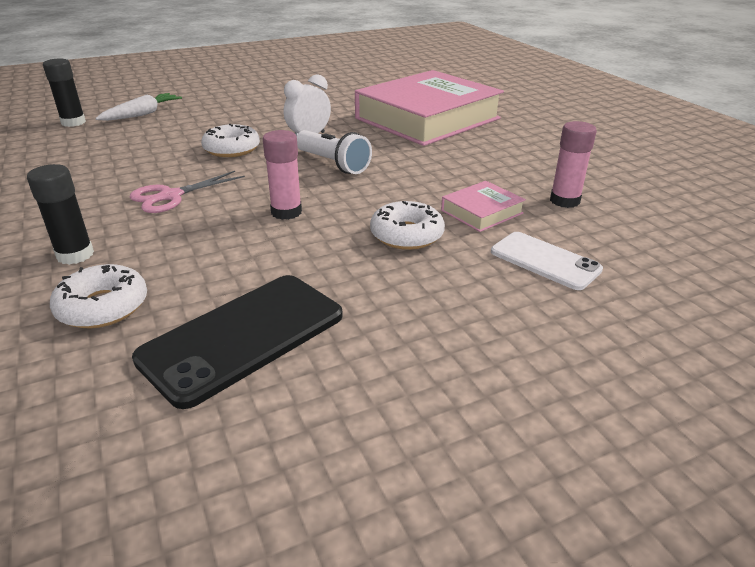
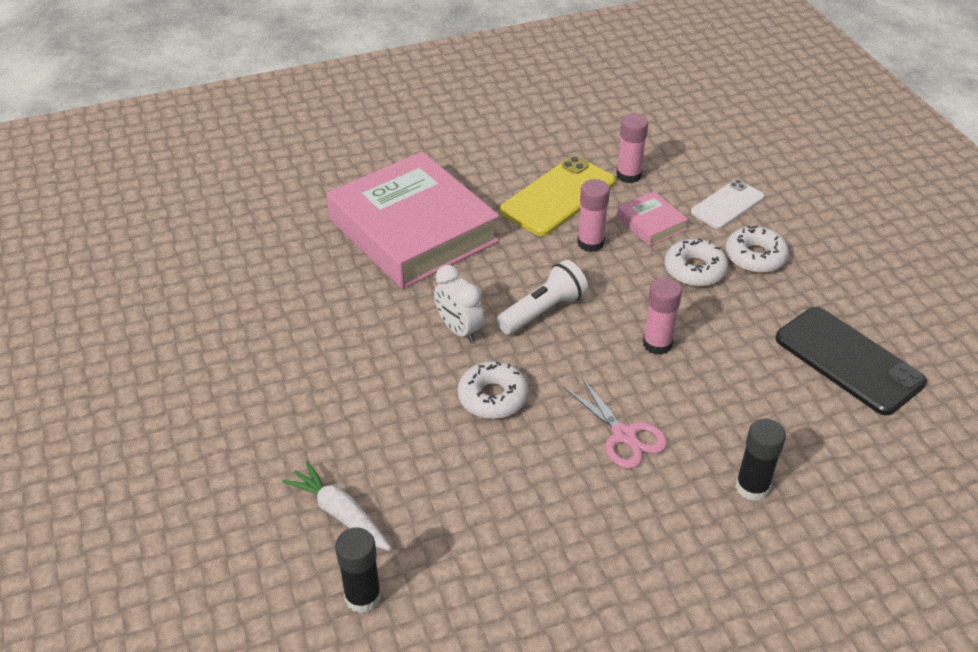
camera: 85 degrees left, 10 degrees up
(103, 307) = (828, 447): white donut -> white donut (755, 257)
(435, 182) = (590, 243): none -> pink glue stick
(503, 167) = (558, 196): none -> yellow phone

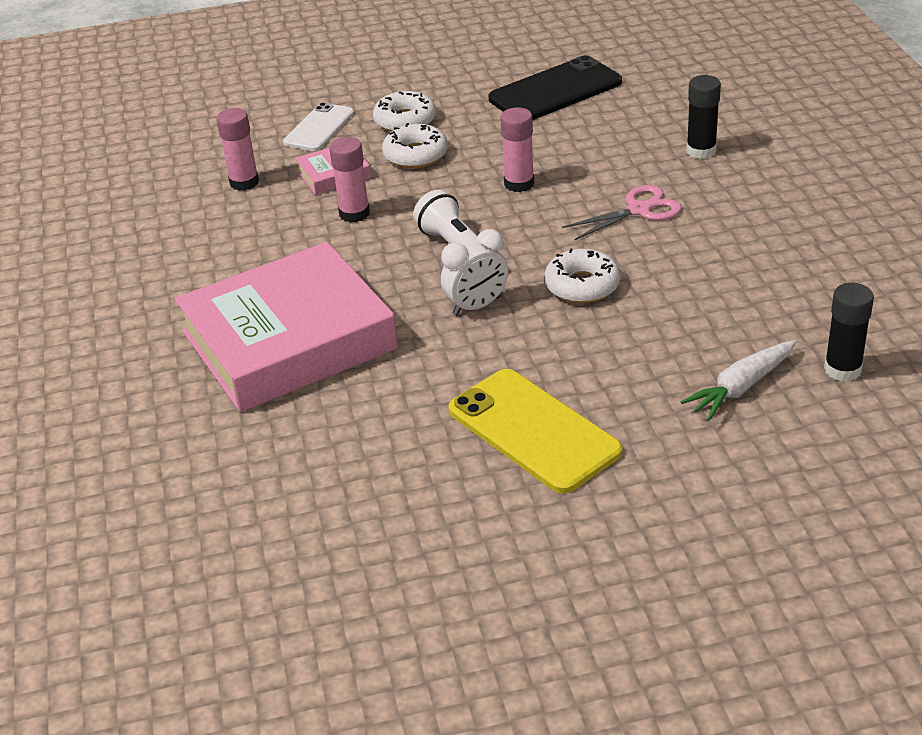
camera: 80 degrees left, 5 degrees down
(558, 196) = (264, 231): yellow phone -> yellow phone (533, 431)
(727, 205) = (319, 128): white phone -> white phone turned 60 degrees clockwise

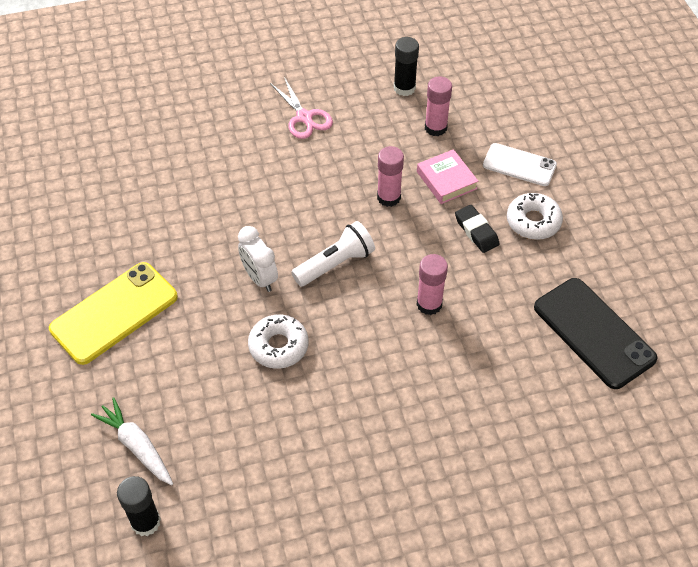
camera: 85 degrees right, 15 degrees up
(289, 340) = (234, 173): pink book -> none
(415, 155) = (476, 231): white donut -> black eraser
(638, 210) = (384, 391): pink scissors -> pink scissors (304, 117)
(701, 151) = (484, 449): black glue stick -> black glue stick (404, 88)

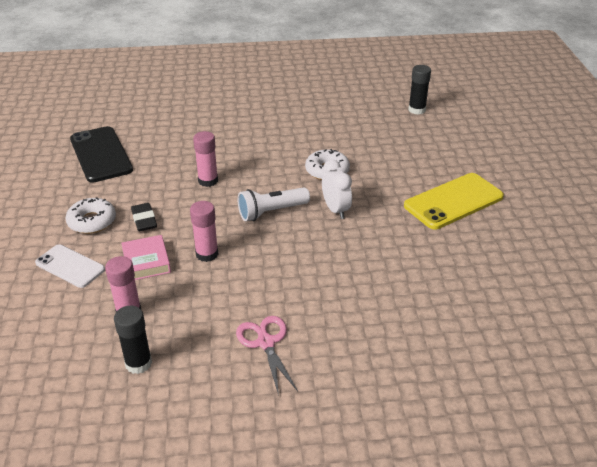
camera: 170 degrees left, 15 degrees down
(137, 446) = (426, 137): white carrot -> none

